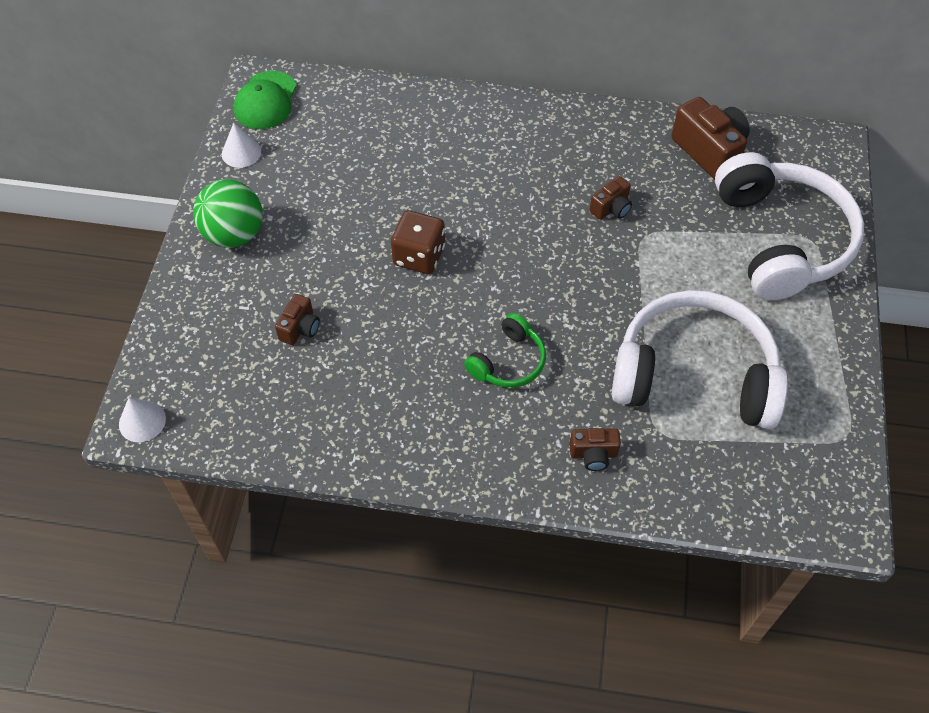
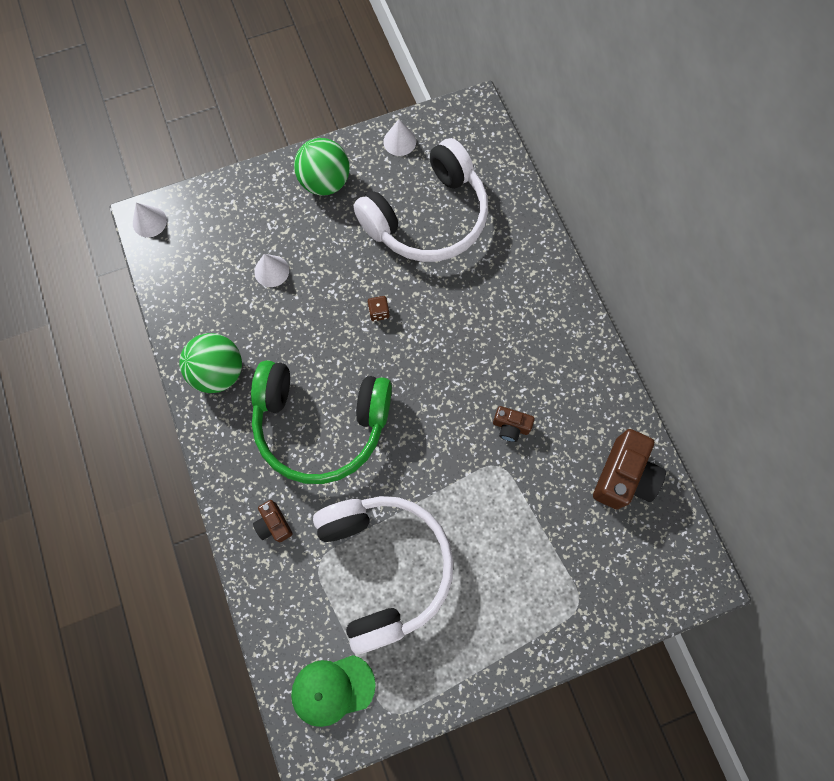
camera: 60 degrees right, 15 degrees up
(266, 101) = (458, 127): green cap -> green cap (332, 689)
(300, 328) = (271, 271): brown camera -> white cone
(384, 431) = (219, 372): none -> green ball
(419, 256) = (379, 312): brown dice -> brown dice, size x0.51
(508, 361) = (321, 424): green headphones -> green headphones, size x2.10
(780, 239) = (562, 578): white headphones -> white headphones (427, 217)

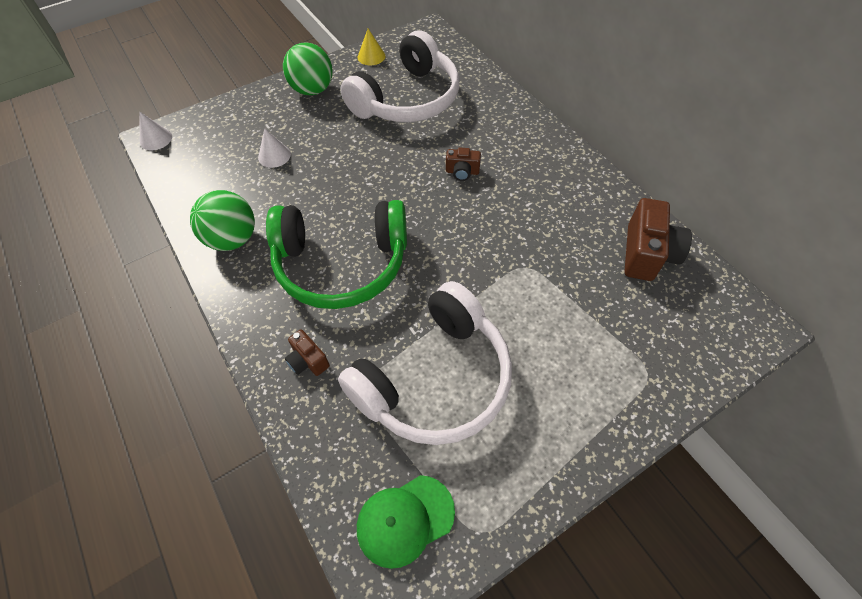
camera: 10 degrees left, 15 degrees down
(379, 312) = (379, 169): brown dice -> none
(384, 567) = (434, 378): white headphones -> white headphones turned 75 degrees clockwise
(399, 141) = (371, 56): white cone -> yellow cone
(510, 427) = (526, 233): brown camera -> brown camera (462, 172)

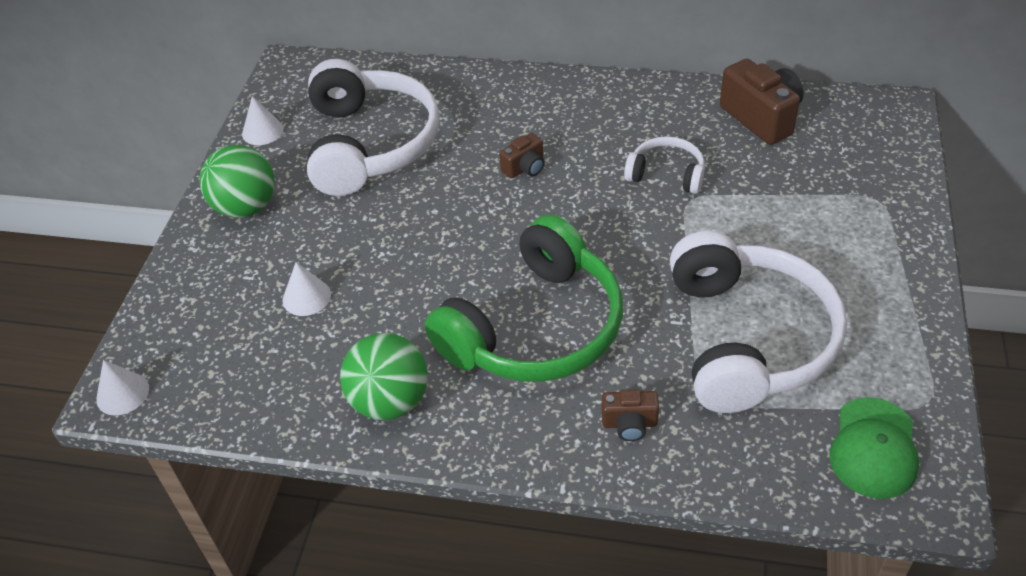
camera: 45 degrees left, 10 degrees down
(371, 56) = (262, 131): yellow cone -> white cone
(533, 240) = (666, 174): none -> white headphones

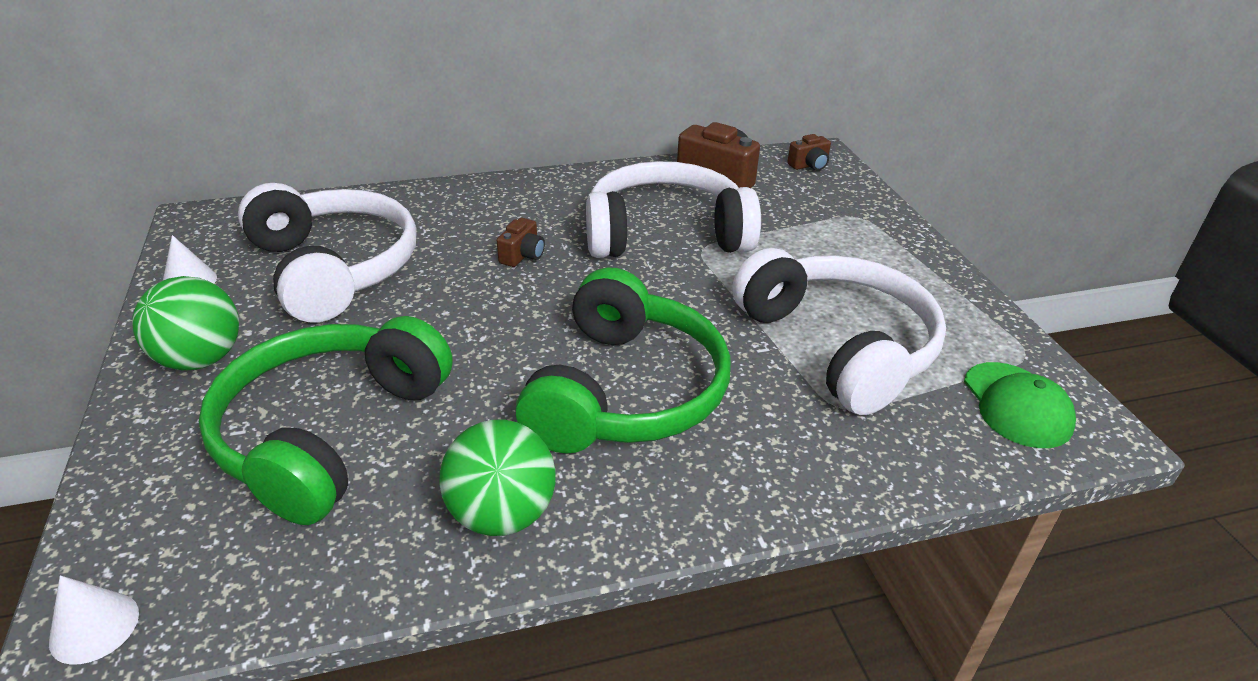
camera: 30 degrees left, 10 degrees down
(306, 297) = (330, 432): white cone -> green headphones
(629, 424) = (785, 453): brown camera -> brown camera (809, 165)
(666, 174) = (666, 234): white headphones -> white headphones, size x2.10

